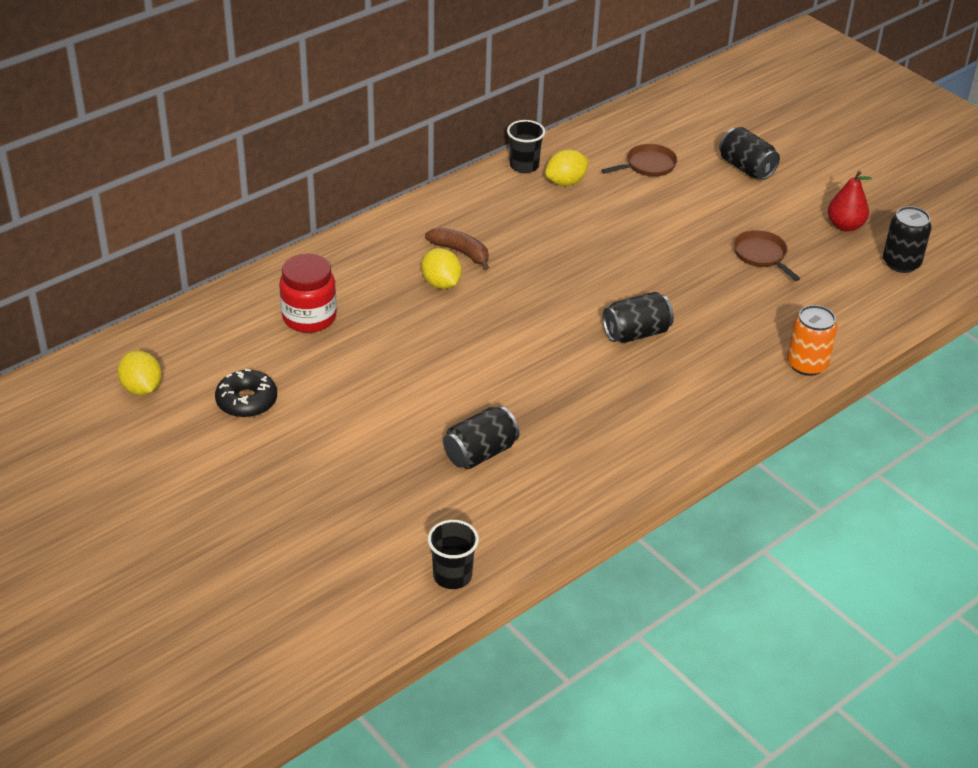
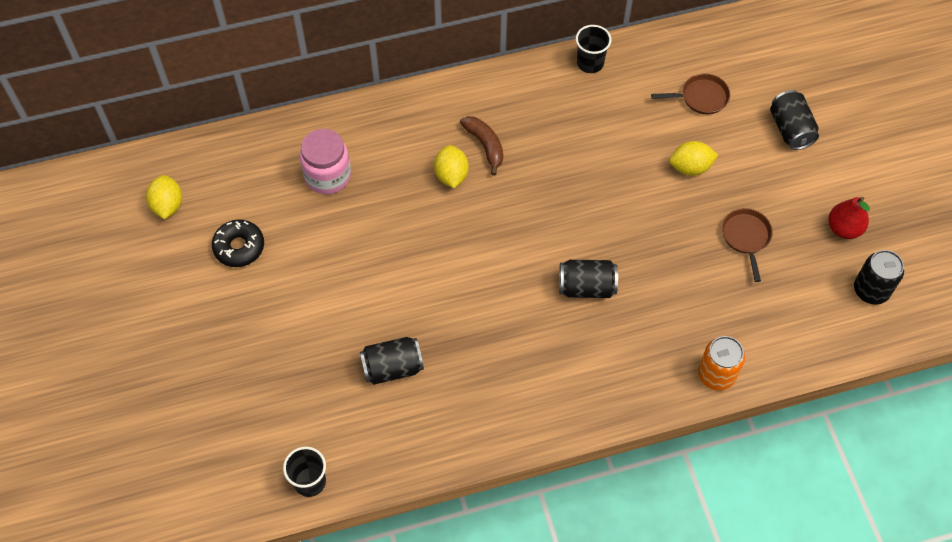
camera: 25 degrees right, 20 degrees up
(309, 317) = (327, 176): red jar -> pink jar
(566, 182) = (617, 94): yellow lemon -> yellow lemon (690, 167)

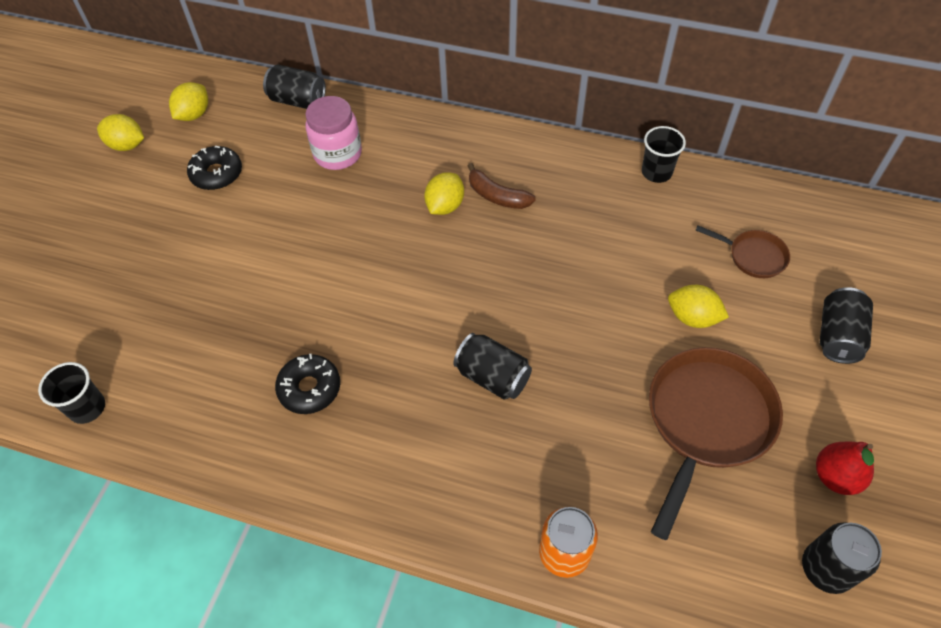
camera: 35 degrees right, 5 degrees down
(133, 264) = (127, 145): none -> yellow lemon
(392, 368) = (248, 347): black can -> black can (298, 100)
(464, 370) = (309, 388): none -> black donut
(485, 145) = (497, 196): brown banana -> brown banana turned 120 degrees clockwise
(746, 237) = (706, 422): brown pan -> brown pan, size x2.00

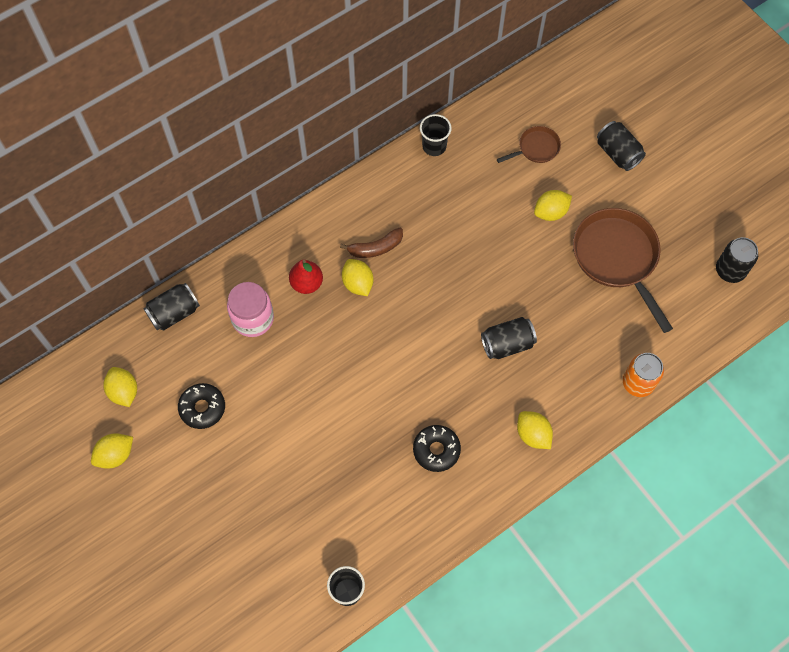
camera: 55 degrees left, 10 degrees up
(400, 475) = (533, 435): none -> yellow lemon
(835, 476) = (690, 225): red pear -> red pear (306, 283)

